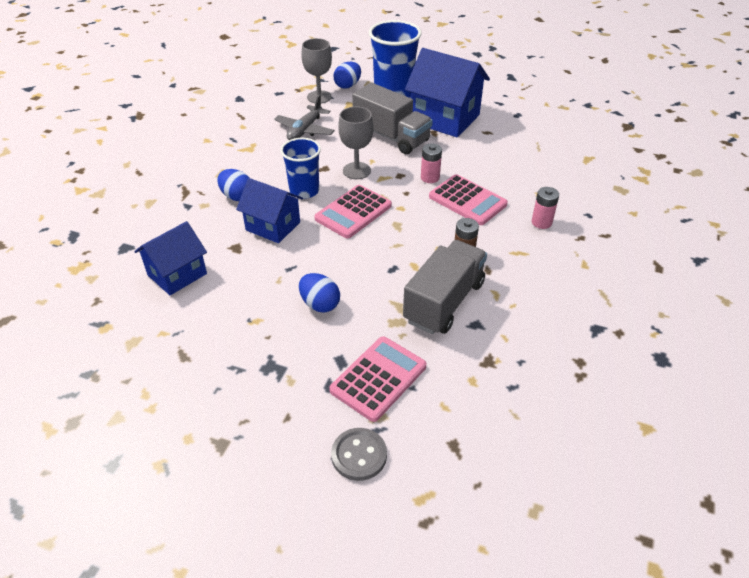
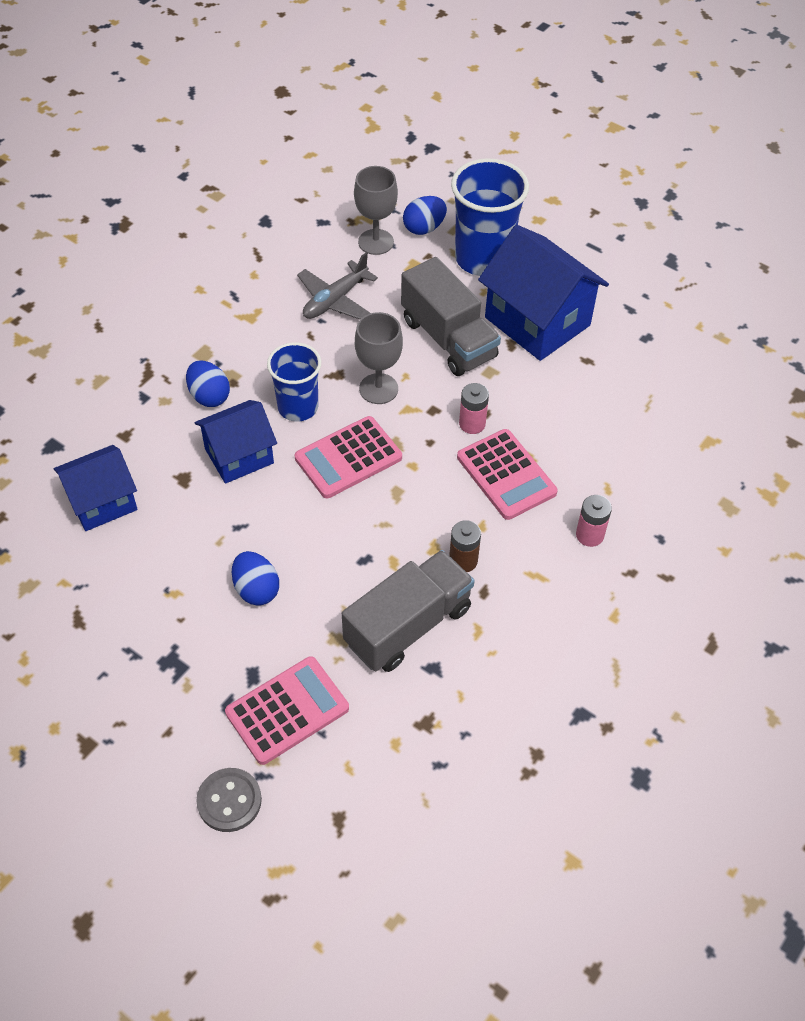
camera: 15 degrees right, 10 degrees up
(273, 226) = (239, 456): blue house -> blue house turned 75 degrees counterclockwise

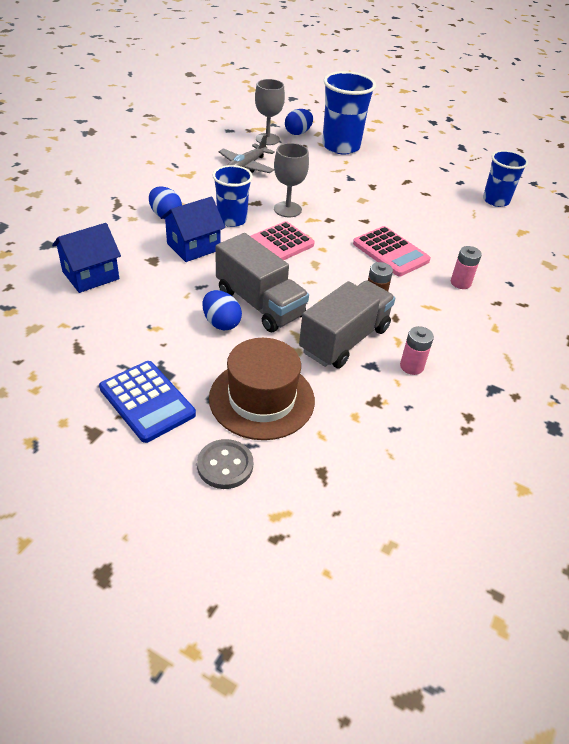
camera: 10 degrees left, 10 degrees down
(152, 705) = (147, 401): none -> blue calculator
(287, 710) = (262, 399): pink calculator -> brown hat
(448, 339) = (329, 184): grey truck -> grey truck (259, 304)
(472, 424) = (358, 226): pink battery -> pink battery (411, 366)
(537, 321) = (386, 175): blue house -> none
(689, 377) = (495, 200): none -> blue cup

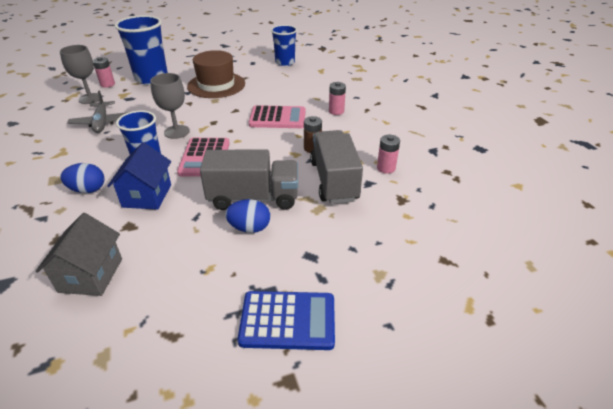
camera: 45 degrees left, 5 degrees down
(91, 275) = (91, 275): blue house -> grey house
(225, 465) = (399, 309): grey button -> none
(262, 399) = (350, 251): brown hat -> brown hat (216, 85)
(298, 133) = (107, 84): blue egg -> pink battery

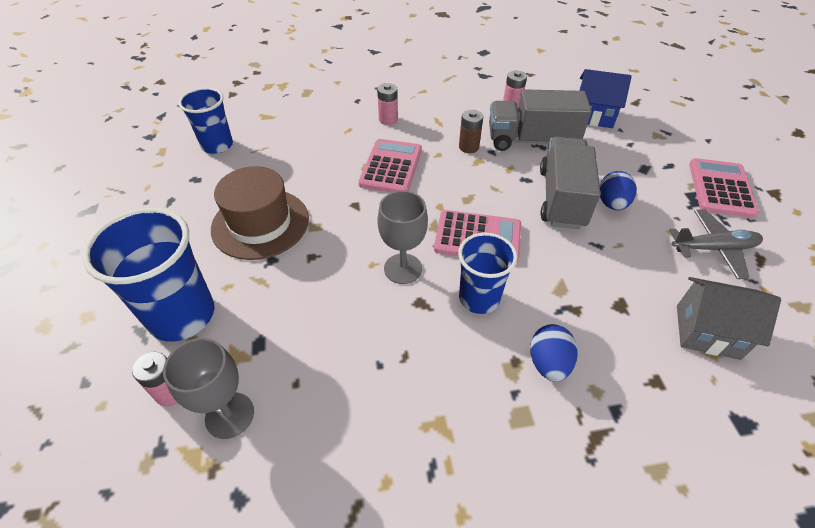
camera: 80 degrees left, 10 degrees up
(102, 122) = (344, 376): grey plane -> grey plane (713, 248)
(147, 195) = (560, 292): blue house -> blue house (593, 115)
(288, 320) = (720, 188): blue calculator -> pink calculator

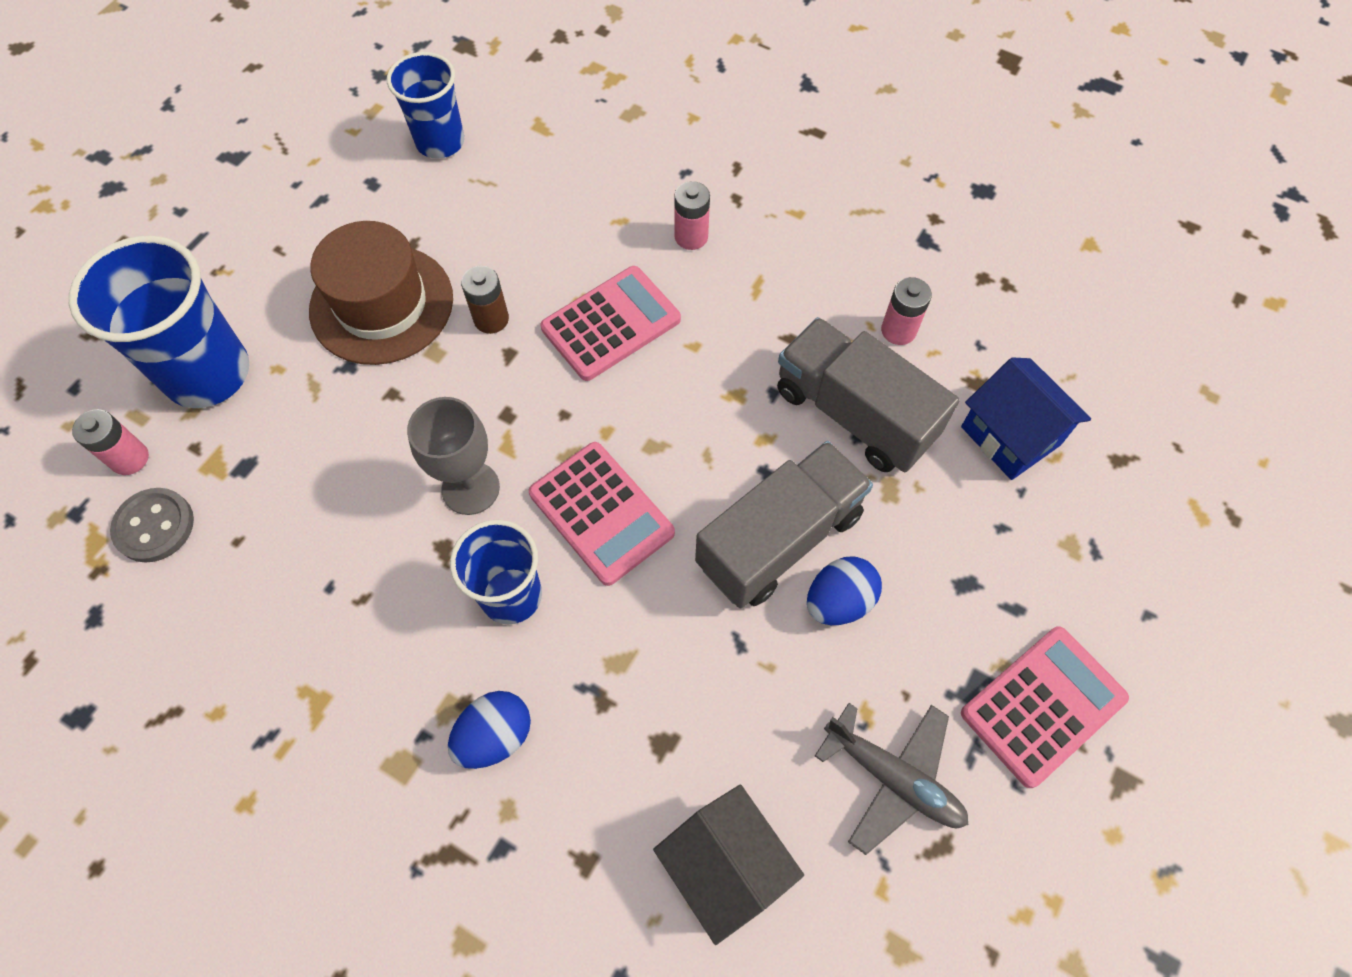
camera: 40 degrees right, 15 degrees up
(229, 415) = (154, 526): grey goblet -> grey button
(468, 147) = (749, 362): brown battery -> brown battery (491, 319)

